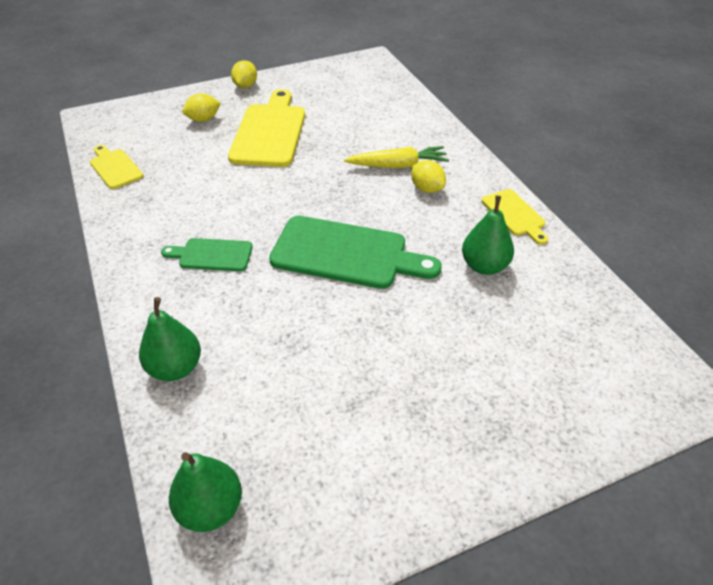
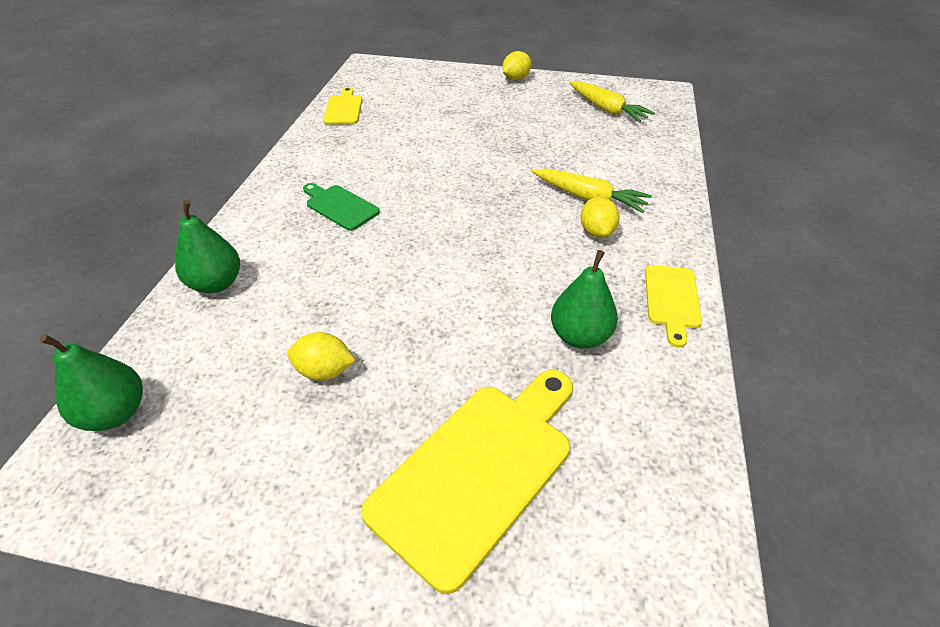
camera: 35 degrees right, 0 degrees up
(203, 119) = (451, 95): yellow lemon -> yellow lemon (324, 371)
(270, 132) = (496, 124): yellow cutting board -> yellow cutting board (478, 470)
(344, 89) = (607, 109): none -> yellow carrot
(346, 254) = (451, 257): green cutting board -> none

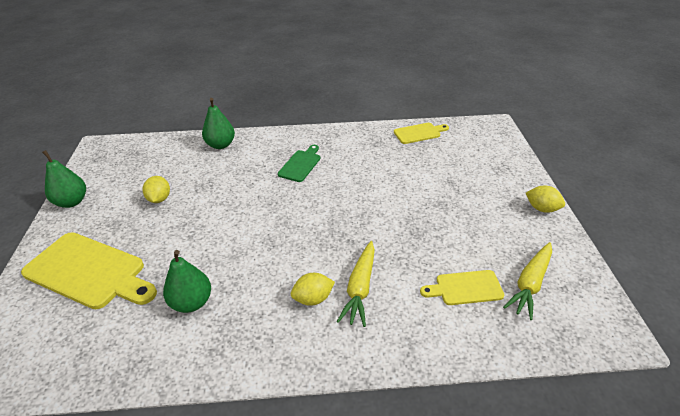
camera: 75 degrees right, 5 degrees down
(115, 413) = (135, 148): green pear -> green pear (72, 202)
(671, 300) = (236, 357): yellow cutting board -> yellow cutting board (465, 288)

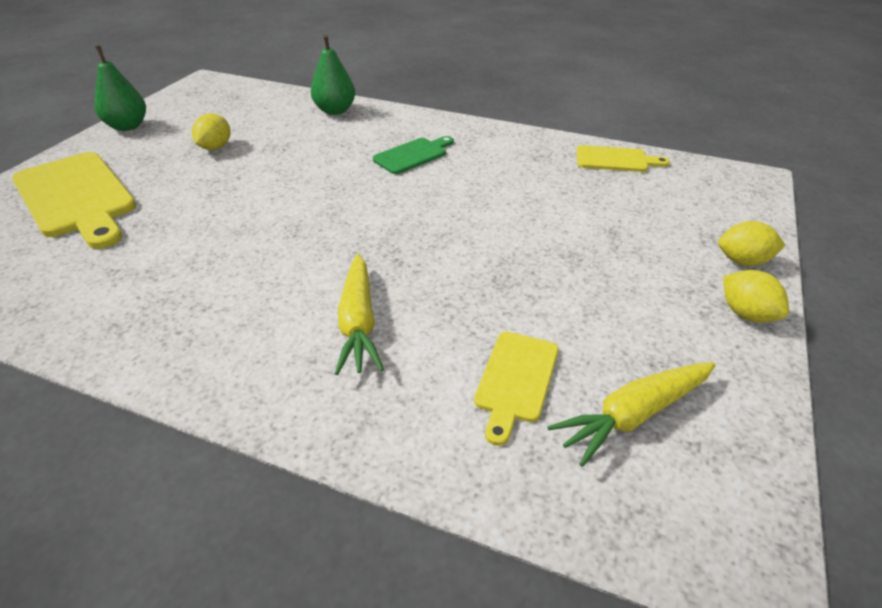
camera: 25 degrees right, 0 degrees up
(191, 302) = (144, 265): green pear -> none
(313, 298) = (285, 313): yellow lemon -> yellow lemon (743, 261)
(360, 288) = (358, 323): yellow carrot -> yellow carrot turned 45 degrees counterclockwise
(465, 288) = (515, 380): yellow cutting board -> yellow cutting board turned 90 degrees counterclockwise

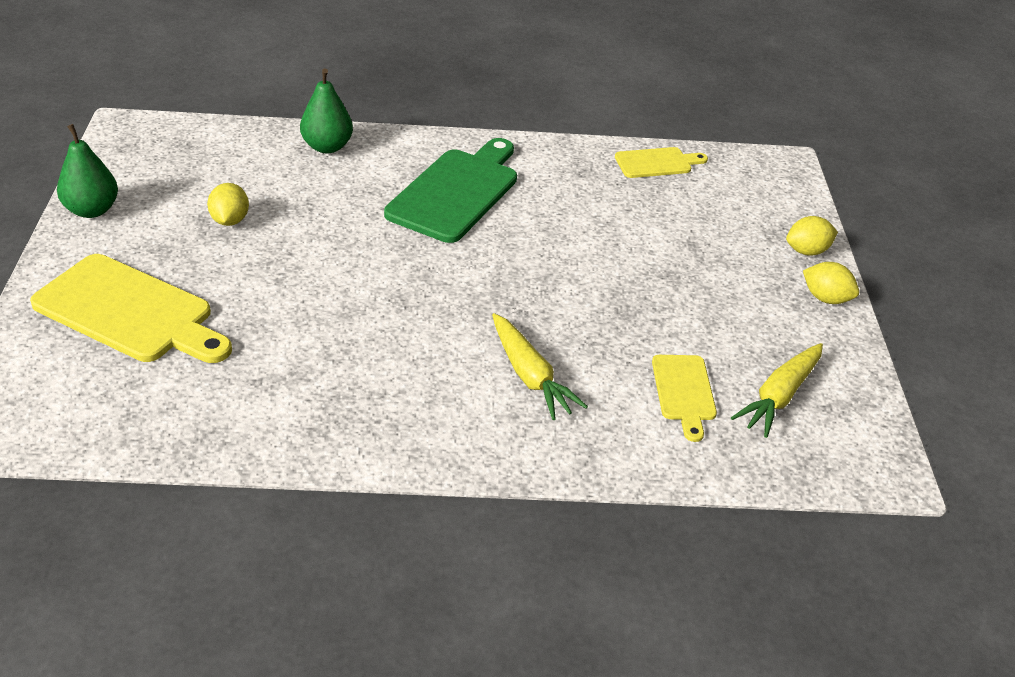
camera: 25 degrees left, 0 degrees up
(413, 155) = (456, 192): green cutting board -> green cutting board, size x1.86

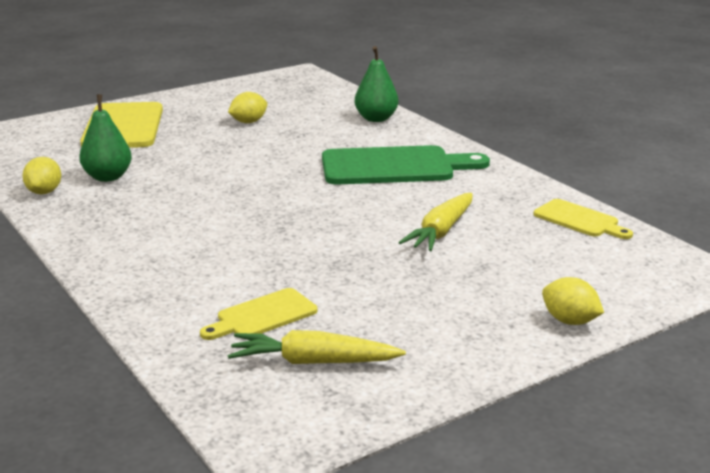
camera: 60 degrees right, 15 degrees down
(92, 210) = (205, 92): green pear -> green pear (108, 177)
(530, 376) = (205, 252): yellow carrot -> yellow carrot (441, 232)
(826, 298) = (505, 349): yellow lemon -> yellow lemon (44, 192)

